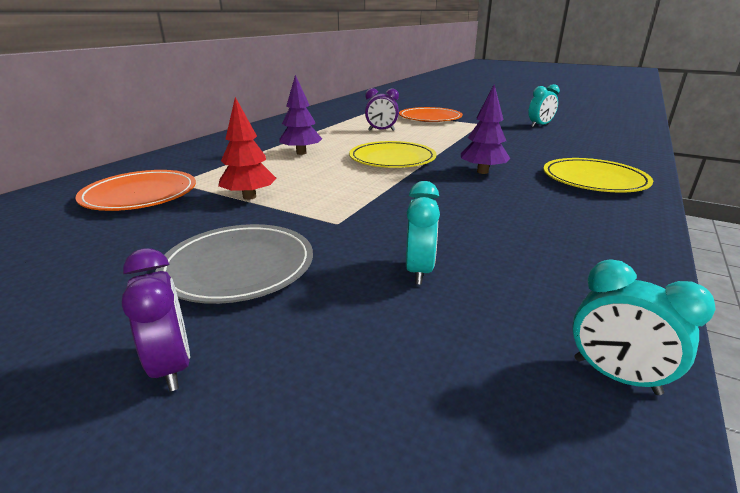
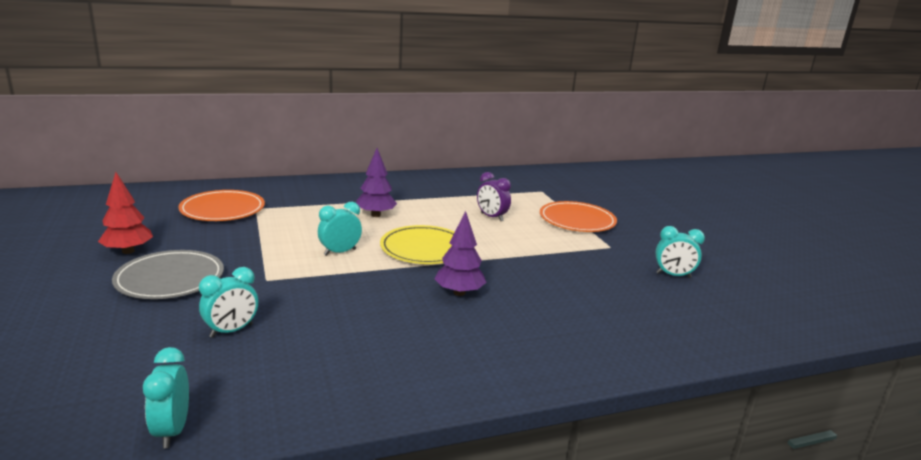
camera: 40 degrees right, 5 degrees down
(172, 366) = (64, 308): purple clock -> none
(249, 197) = (266, 237): red tree -> red tree (128, 251)
(341, 182) = (340, 252): none -> turquoise clock
(594, 180) = (532, 347): yellow plate -> none

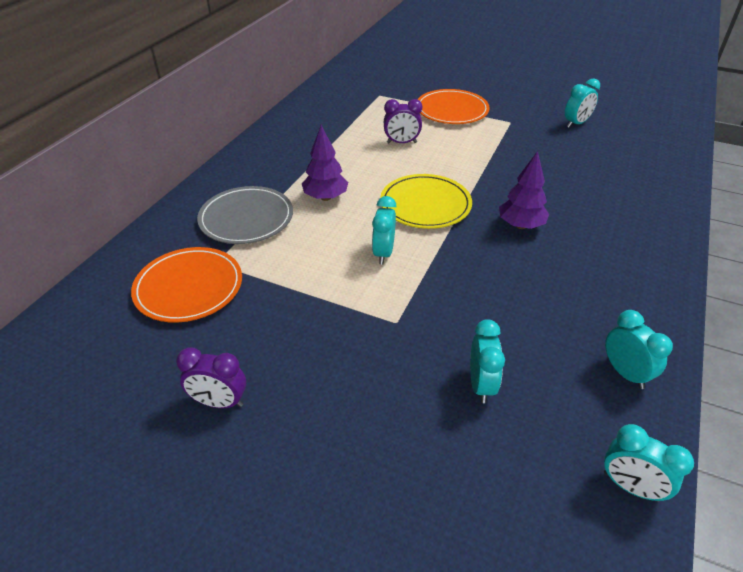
camera: 45 degrees left, 20 degrees up
(128, 251) = (219, 402): red tree -> purple clock
(170, 279) = (328, 390): grey plate -> grey plate (246, 218)
(317, 394) = (625, 373): none -> turquoise clock

